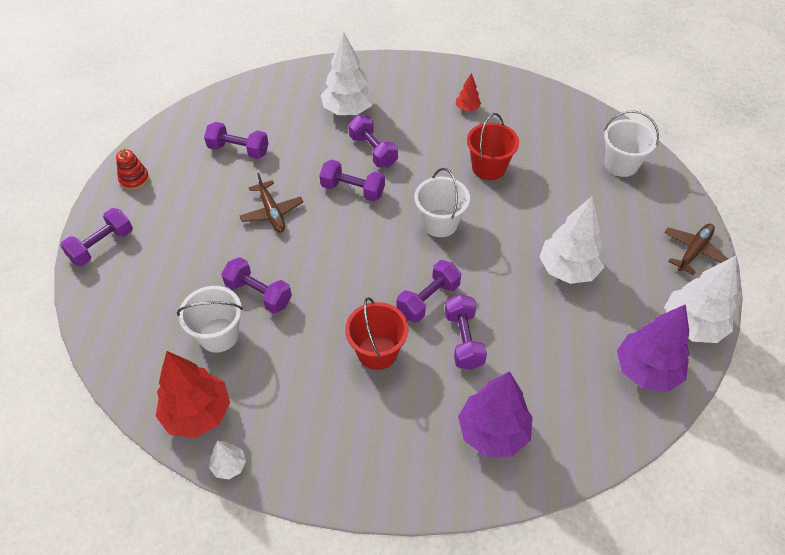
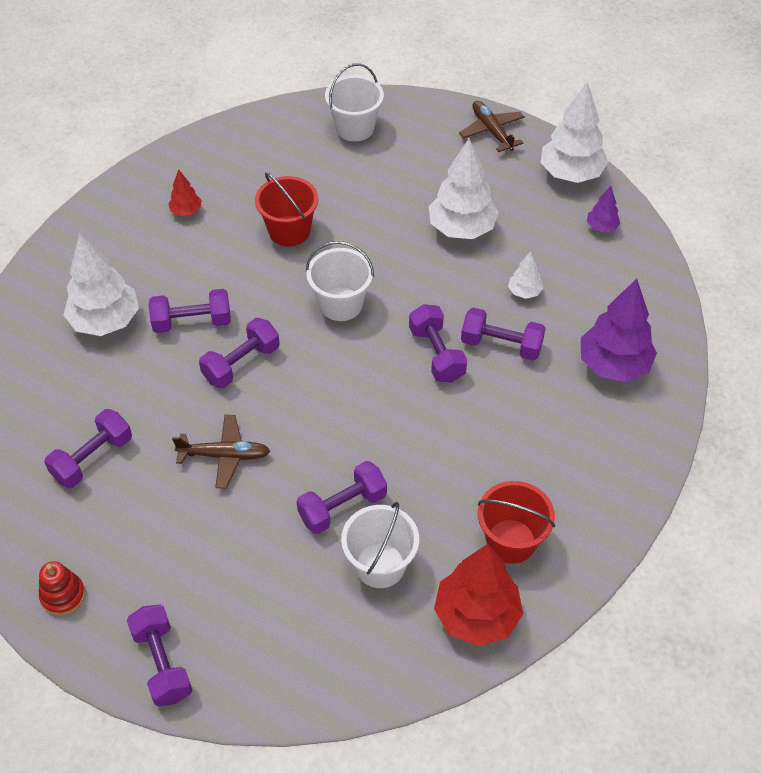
camera: 65 degrees left, 0 degrees up
(229, 466) = (555, 602): white tree -> white tree (524, 292)
(377, 352) = (479, 422): red bucket -> red bucket (511, 541)
(646, 371) = (601, 227): purple tree -> purple tree, size x0.48

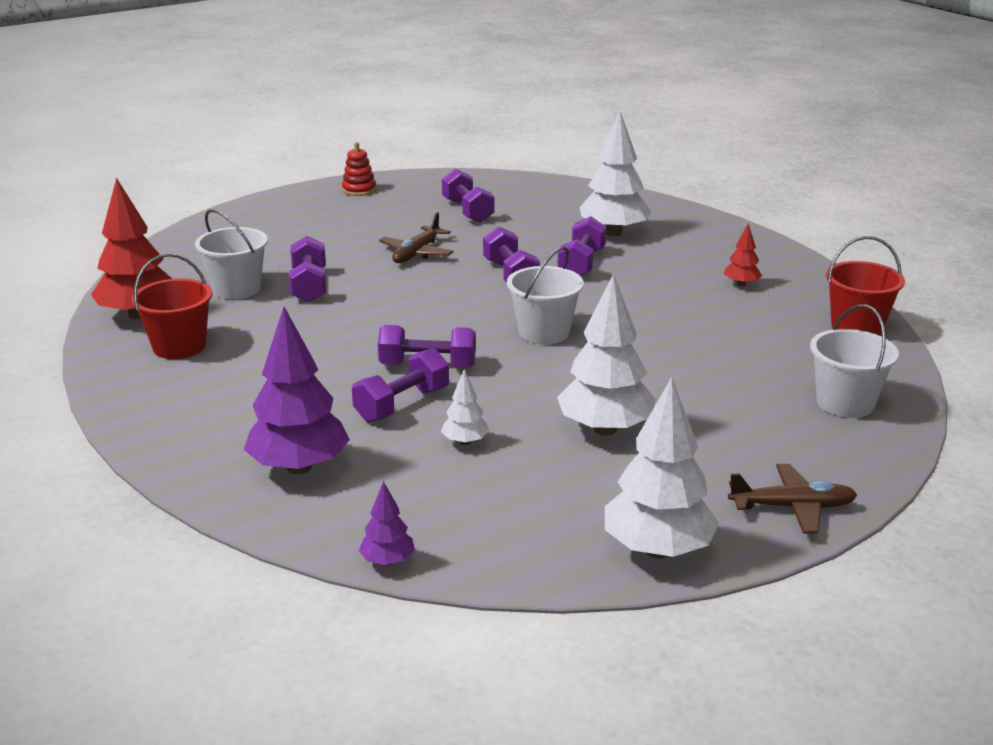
camera: 115 degrees right, 25 degrees down
(162, 663) = (266, 209): purple dumbbell -> none
(289, 231) = (675, 328): red bucket -> red bucket (857, 327)
(601, 227) = (528, 539): purple tree -> purple tree (387, 561)

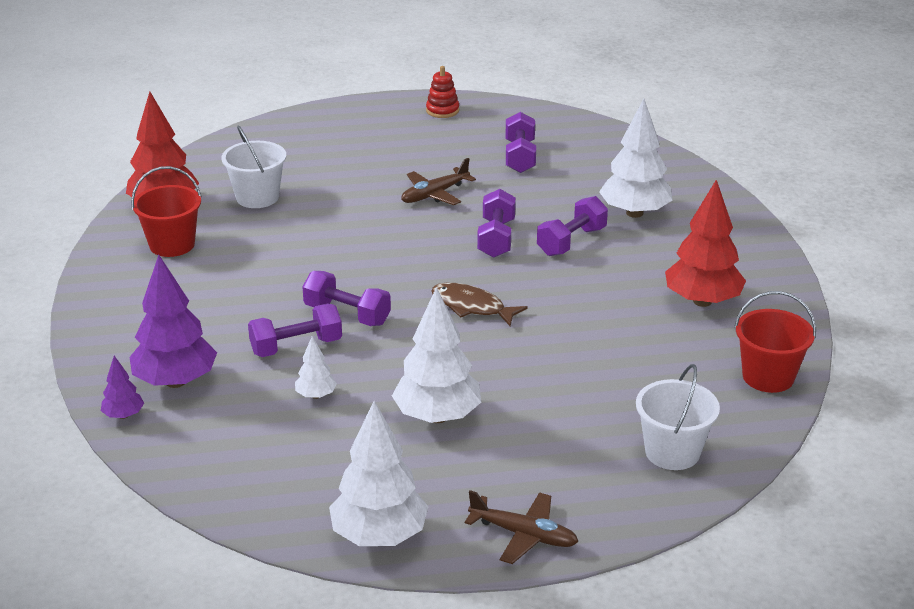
camera: 25 degrees right, 5 degrees up
(309, 286) = (317, 208): purple dumbbell -> none
(387, 561) = (175, 481): purple tree -> purple tree (123, 415)
(544, 332) = (472, 307): white bucket -> brown fish
(741, 284) = (702, 301): red tree -> red tree, size x2.07

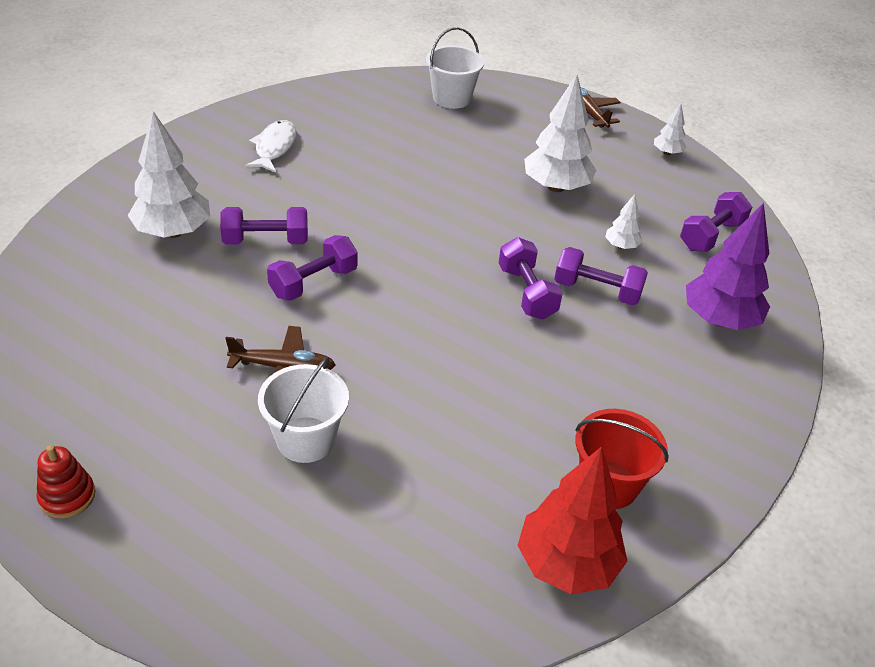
camera: 140 degrees left, 10 degrees up
(123, 415) = (780, 316): purple tree -> none
(257, 197) = (452, 497): white bucket -> white bucket (305, 439)
(379, 536) = (667, 153): white tree -> white tree, size x0.48
(472, 307) = (426, 239): brown fish -> none
(520, 157) = (133, 357): purple dumbbell -> purple dumbbell (711, 236)
(702, 301) = (274, 148): red tree -> white fish
(768, 377) = (331, 95): red bucket -> none

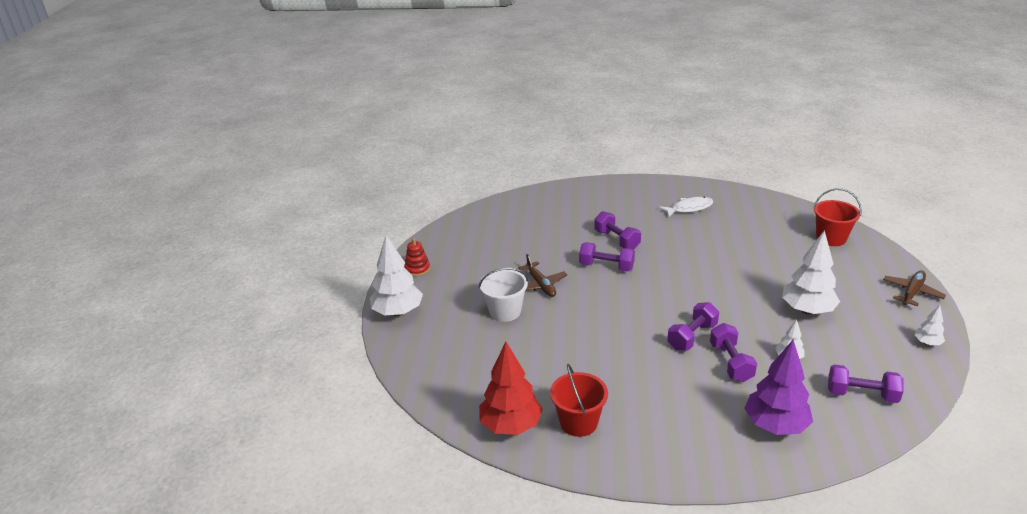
camera: 65 degrees right, 10 degrees down
(173, 232) = (588, 215): white tree -> white tree (398, 312)
(452, 98) = (831, 238): white bucket -> red bucket

